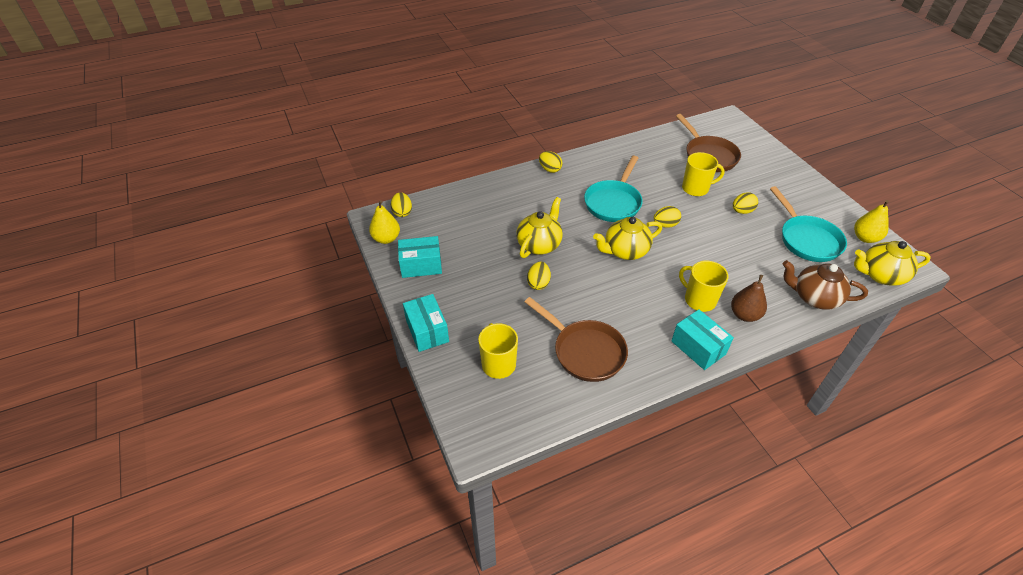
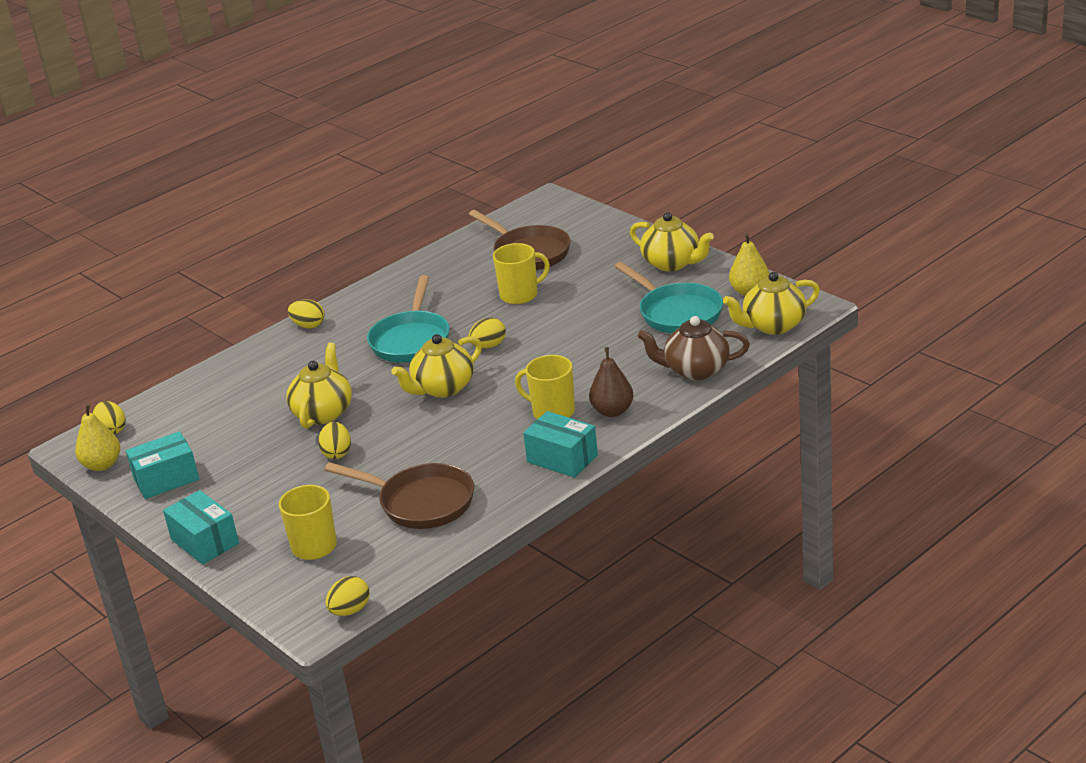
camera: 15 degrees left, 15 degrees down
(742, 211) = (587, 304): yellow egg -> yellow egg (350, 610)
(809, 195) = (672, 263): none -> yellow teapot

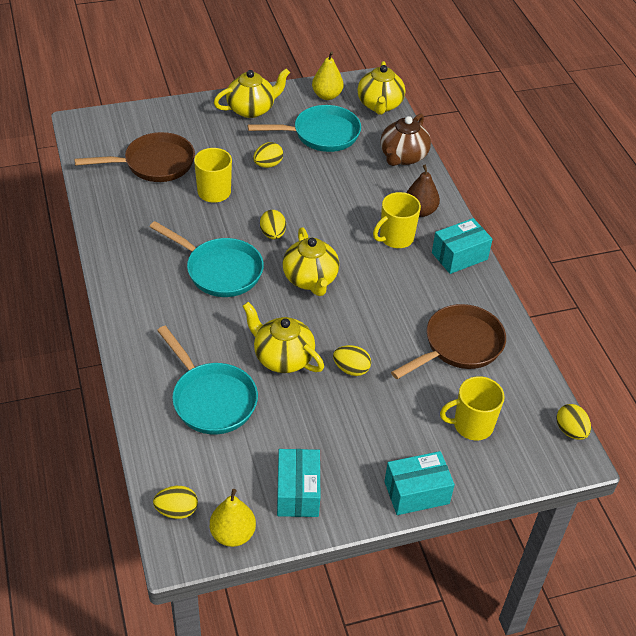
camera: 70 degrees left, 15 degrees up
(245, 398) = (211, 399): none -> turquoise pan
(308, 326) = (129, 321): yellow egg -> yellow egg (268, 165)

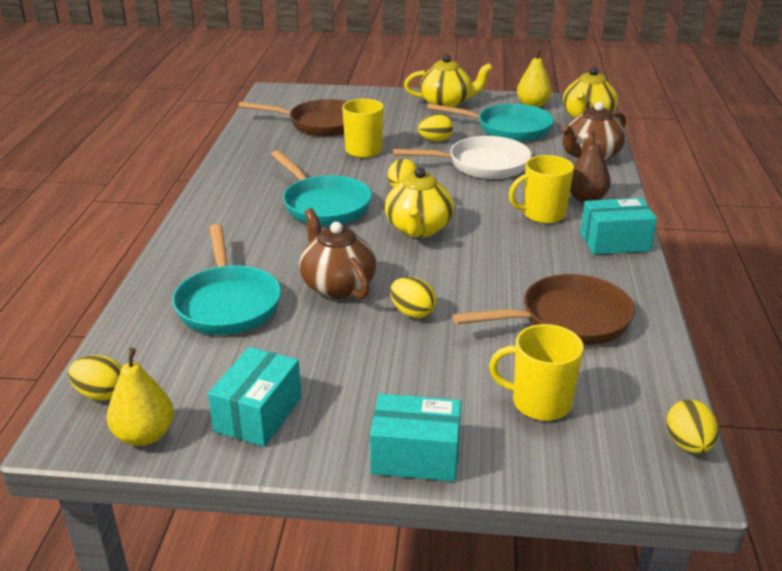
camera: 25 degrees right, 15 degrees down
(282, 357) = (337, 285): yellow teapot -> brown teapot
(322, 188) = (482, 165): none -> white pan

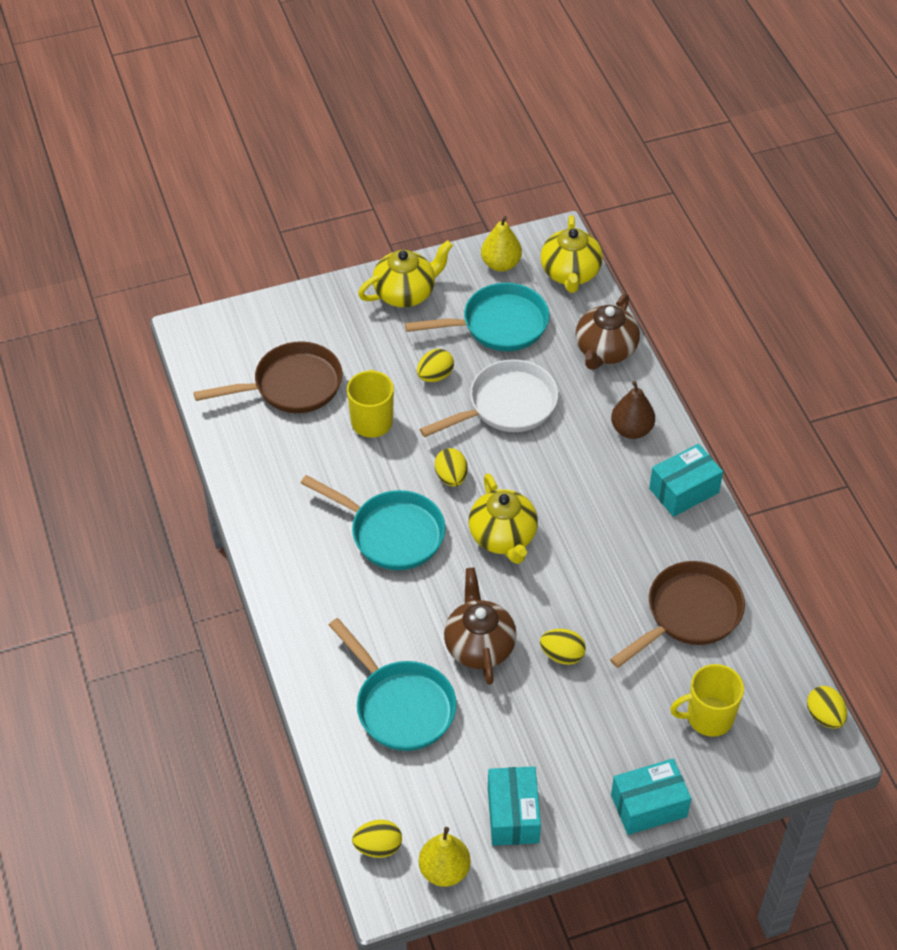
camera: 25 degrees left, 20 degrees up
(337, 285) = (479, 646): brown teapot -> brown teapot turned 45 degrees clockwise
(542, 214) = (603, 471): yellow mug -> none

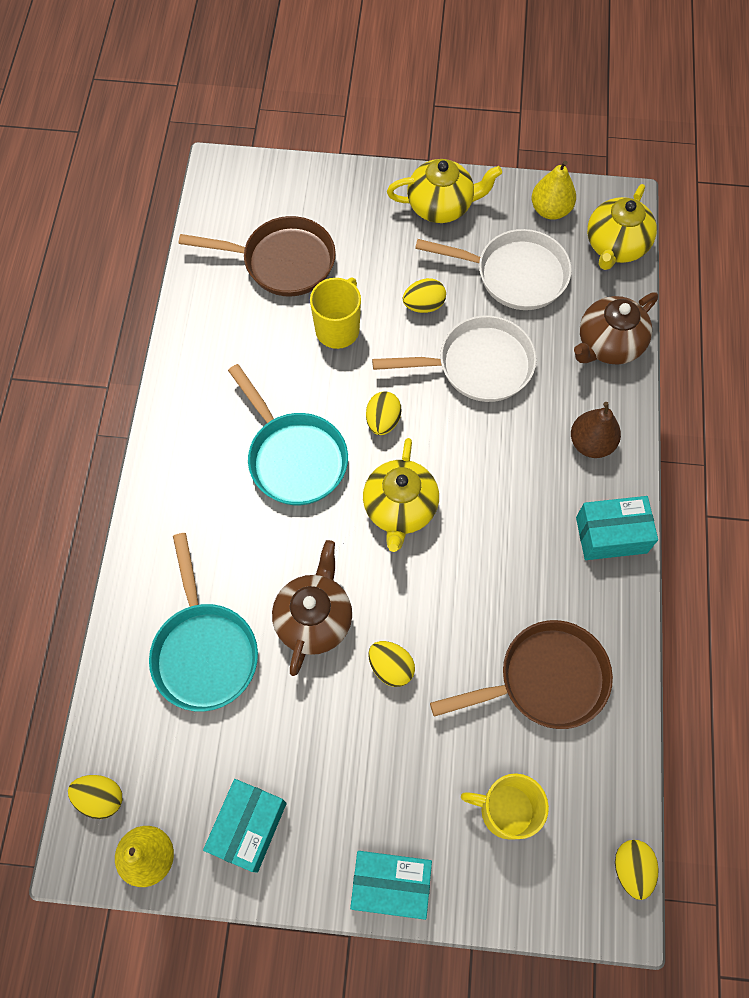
camera: 25 degrees right, 15 degrees up
(498, 325) = (514, 274): turquoise pan -> white pan

